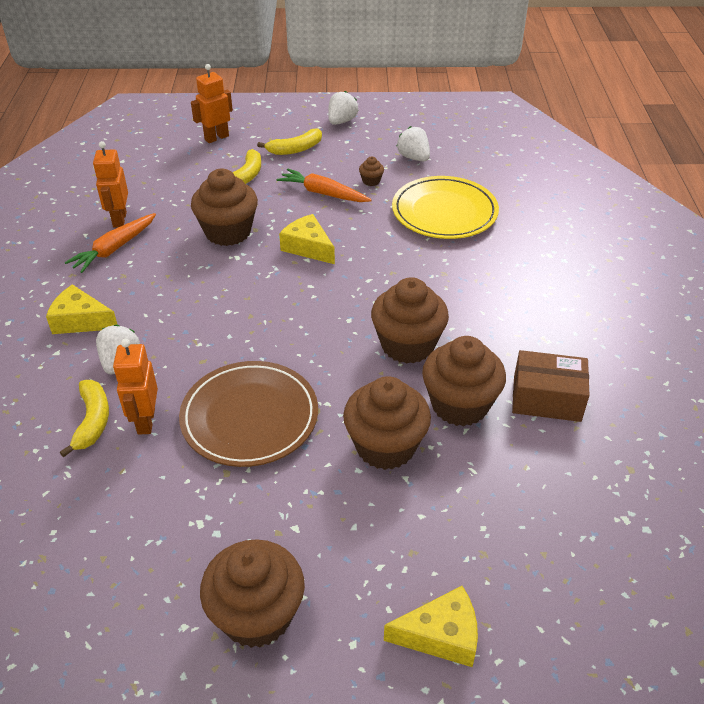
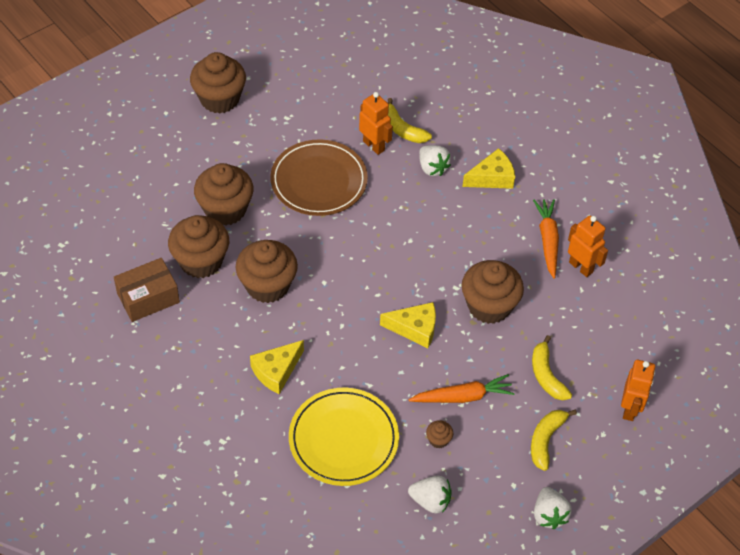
camera: 140 degrees right, 10 degrees up
(441, 635) = (127, 137): yellow cheese -> yellow cheese (276, 371)

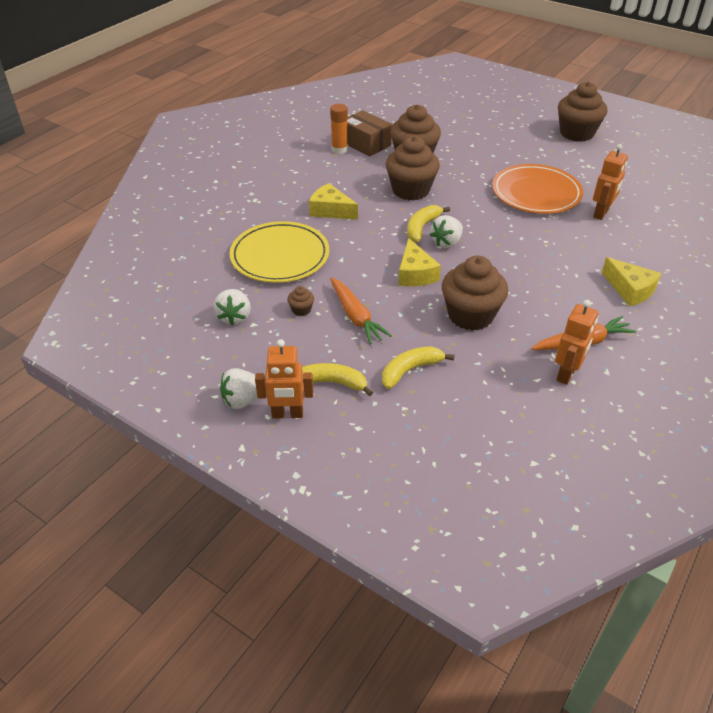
camera: 75 degrees right, 10 degrees down
(149, 328) = (339, 149): none -> orange glue stick
(225, 209) = (470, 157): brown cupcake -> none
(319, 181) = (536, 193): brown plate -> orange plate
(402, 129) = (635, 225): yellow banana -> yellow banana (422, 227)
(432, 168) = (607, 250): white strawberry -> white strawberry (446, 242)
(630, 409) = (401, 446): orange robot -> orange robot (287, 414)

